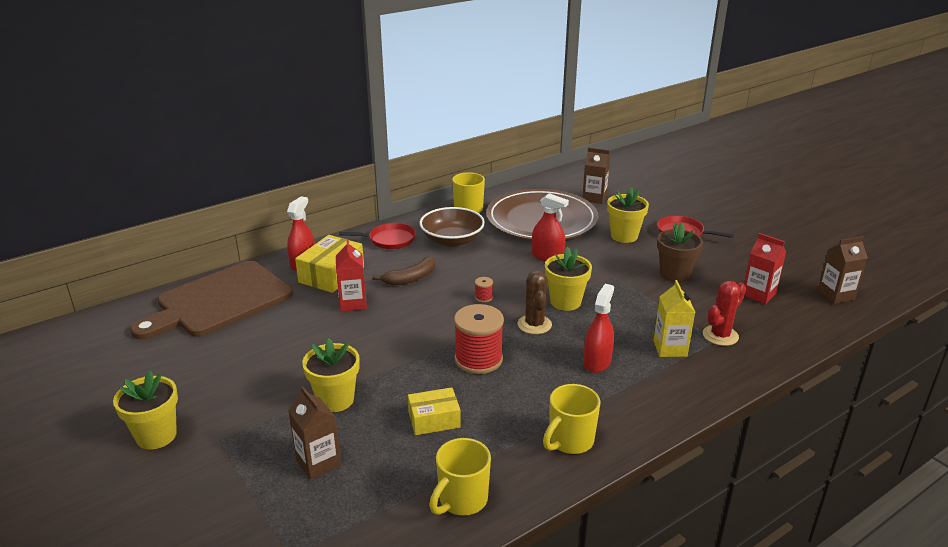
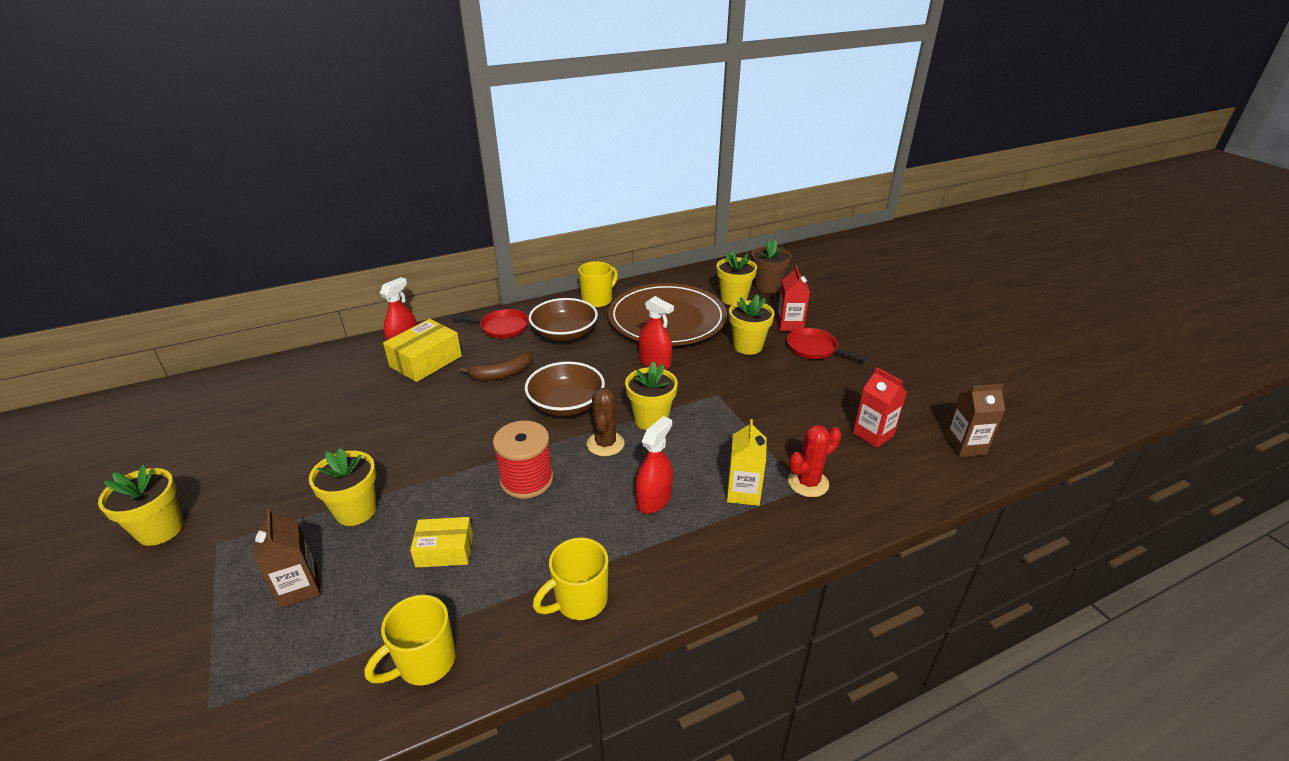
camera: 10 degrees right, 5 degrees up
(220, 301) = (304, 379): brown cutting board -> none
(353, 303) = (430, 396): red carton -> red carton (789, 325)
(483, 297) = (566, 404): red spool -> brown bowl
(594, 198) = (733, 299): brown carton -> yellow flower pot
(674, 274) = (785, 399): brown flower pot -> brown flower pot (767, 287)

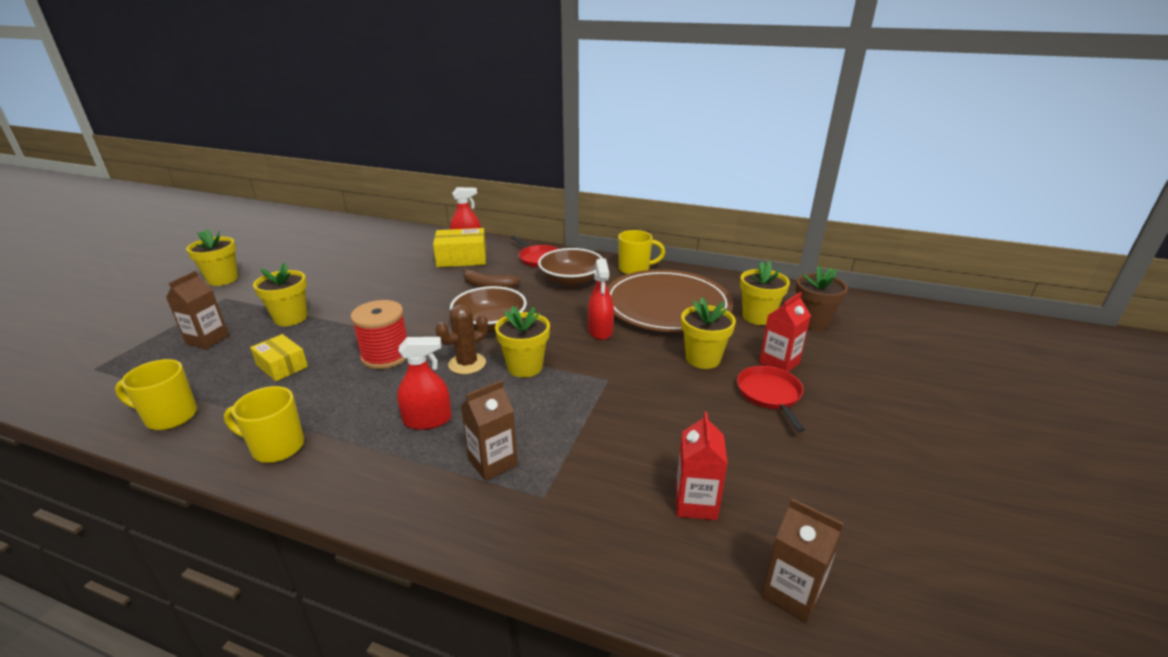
camera: 45 degrees right, 5 degrees down
(743, 492) = (493, 462): yellow carton -> brown carton
(808, 483) = (556, 495): red cactus -> none

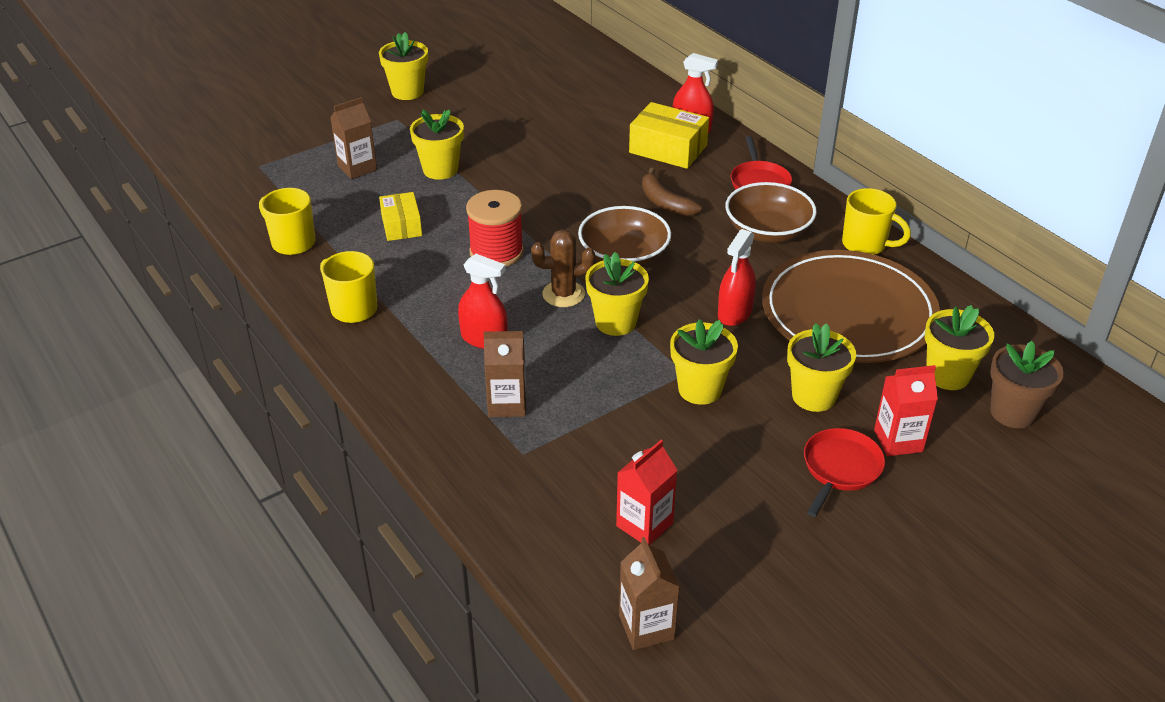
camera: 35 degrees right, 10 degrees up
(629, 385) = (700, 389): none -> yellow flower pot

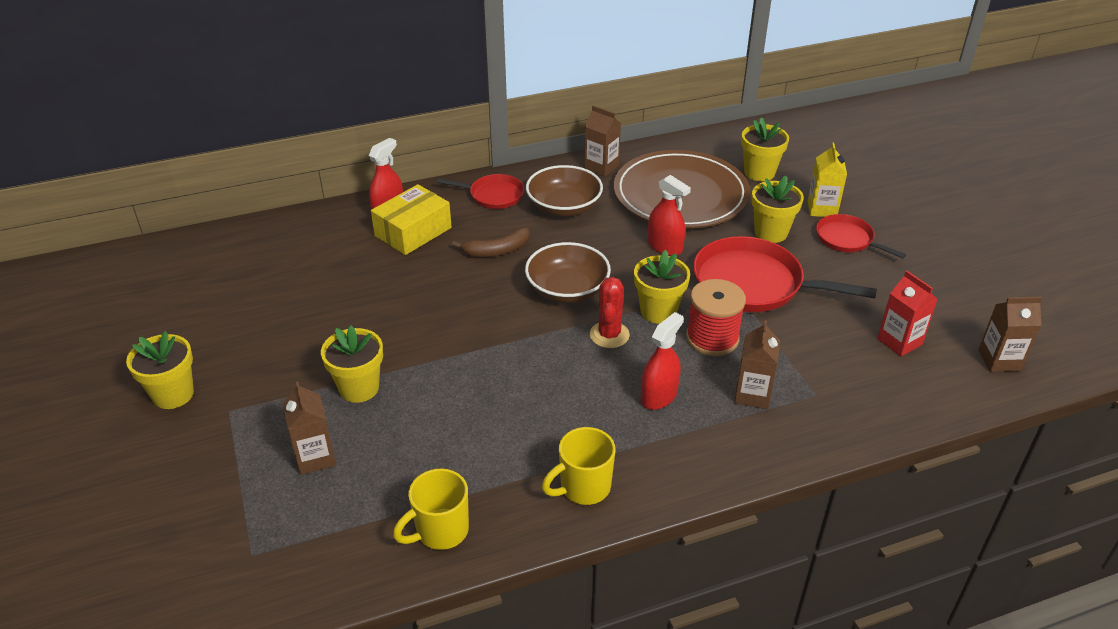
camera: 75 degrees left, 0 degrees up
(401, 225) = (450, 432): yellow box -> none
(496, 252) = (528, 368): red spool -> red spool (712, 338)
(563, 294) = (609, 335): brown cactus -> red cactus
(700, 389) = (753, 284): yellow flower pot -> red pan
(865, 245) = (601, 167): yellow mug -> brown carton
(898, 441) = (822, 209): red carton -> yellow carton
(1013, 412) = (800, 159): brown flower pot -> none

